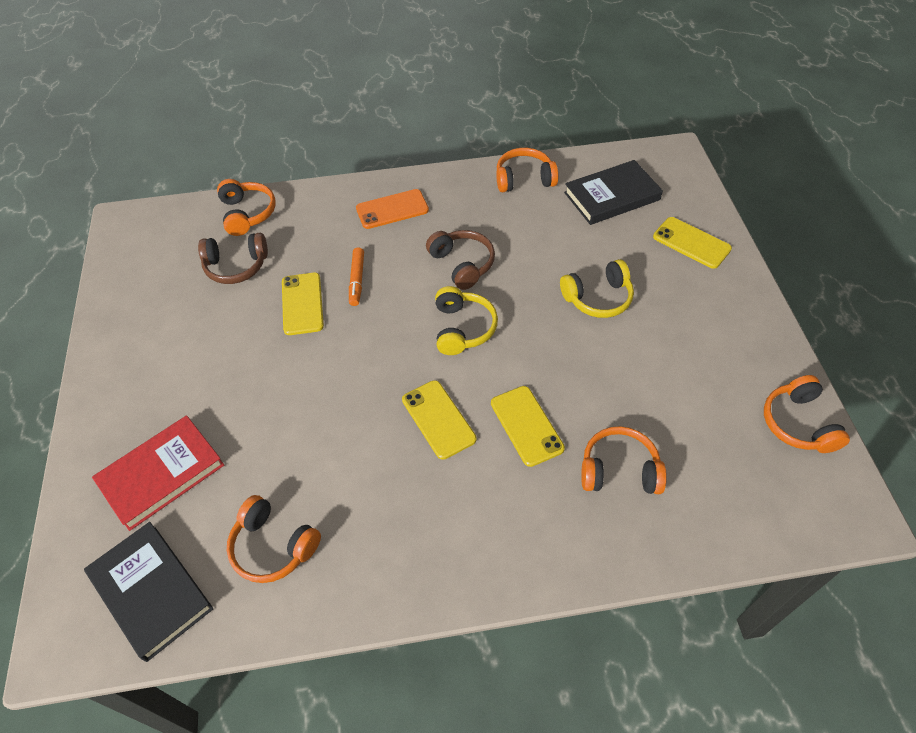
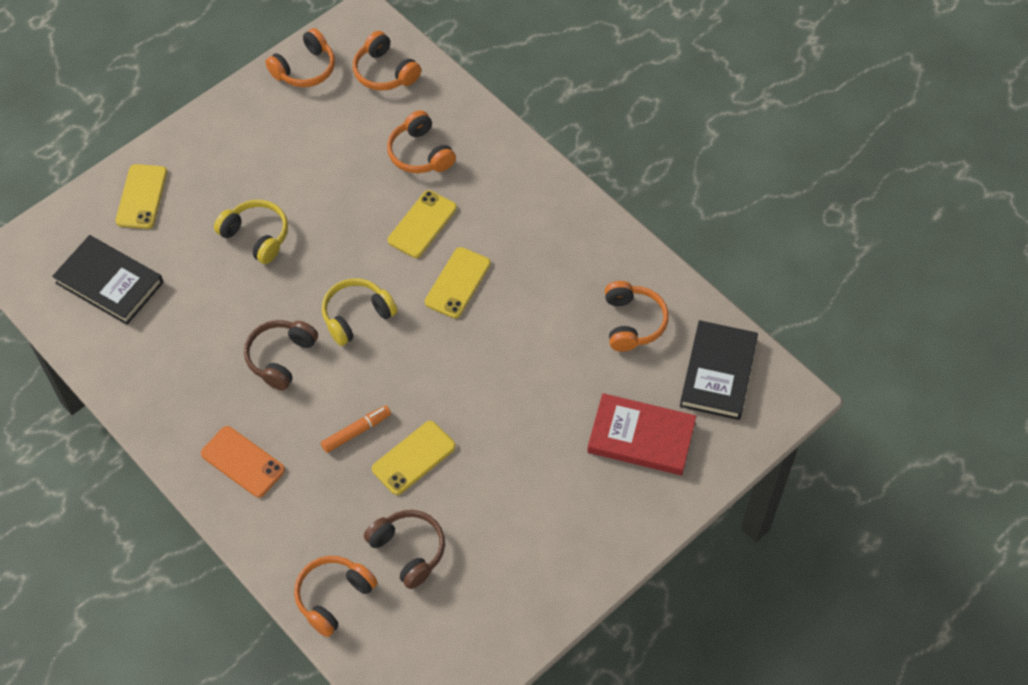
camera: 125 degrees left, 5 degrees up
(524, 179) = (125, 369): orange headphones -> orange headphones (384, 72)

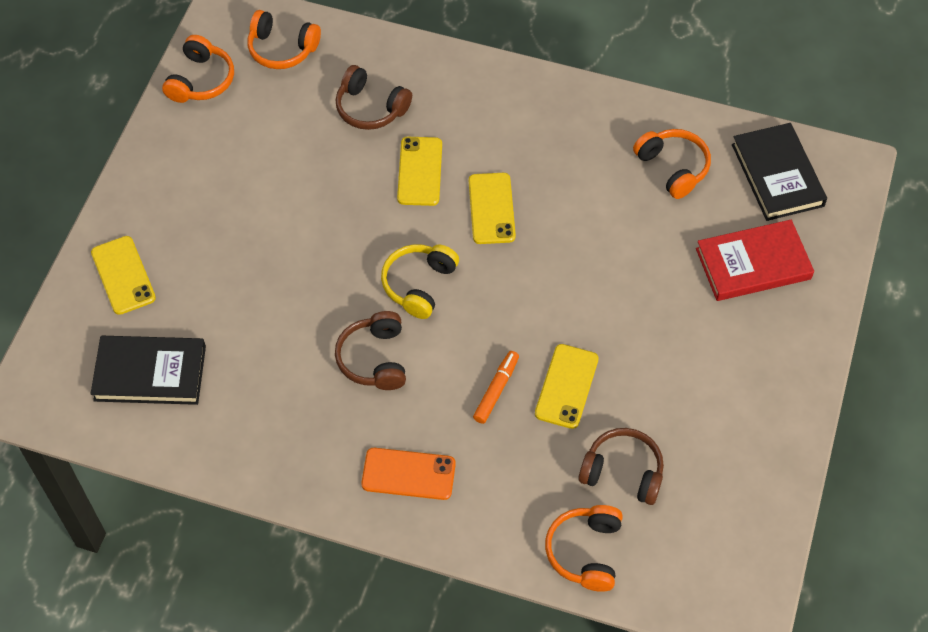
camera: 30 degrees left, 0 degrees up
(256, 236) = (267, 258): yellow headphones -> none
(420, 153) = (370, 108): orange headphones -> brown headphones

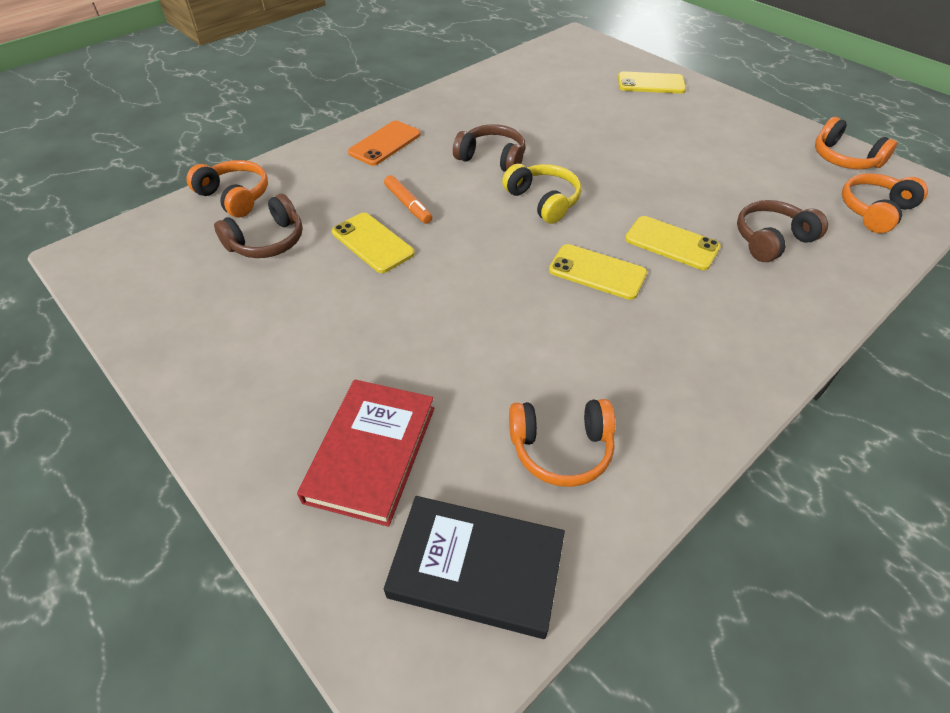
camera: 120 degrees right, 10 degrees down
(150, 373) = (561, 75): black book -> none

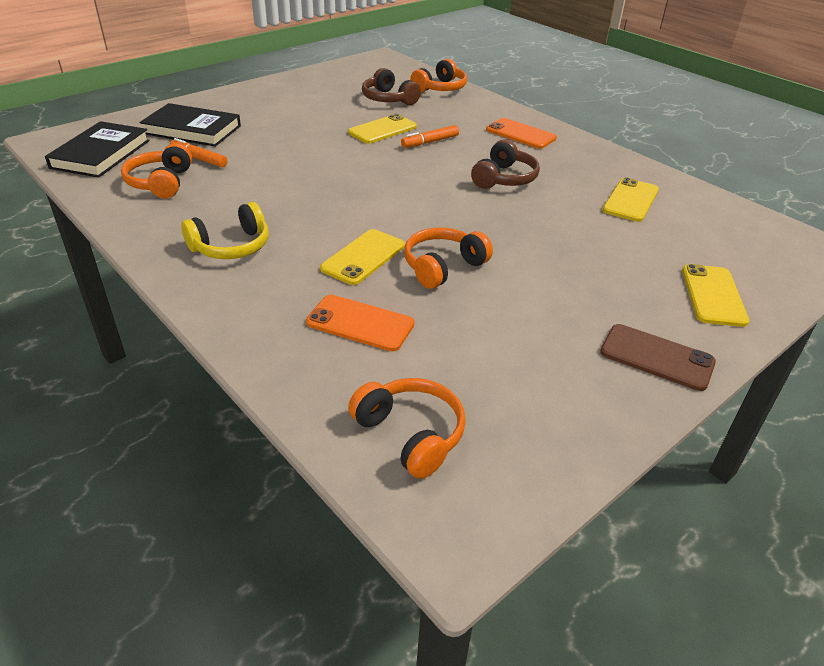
camera: 90 degrees right, 10 degrees down
(371, 453) = (192, 130): red book -> black book
(478, 420) = (199, 159): none -> orange marker
(543, 201) = (435, 198): yellow headphones -> yellow headphones (231, 246)
(597, 272) = (329, 214): yellow phone -> yellow phone (630, 200)
(733, 112) = (656, 357): none -> brown phone
(771, 240) = (360, 323): brown headphones -> orange phone
(844, 158) = (547, 445): orange headphones -> orange headphones (443, 266)

